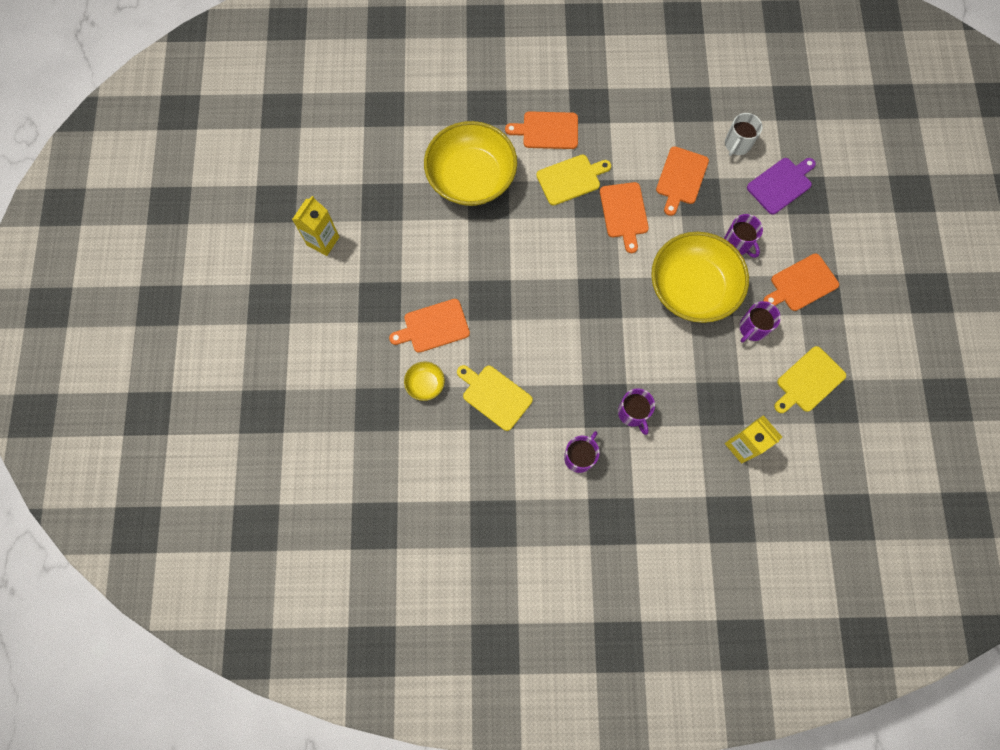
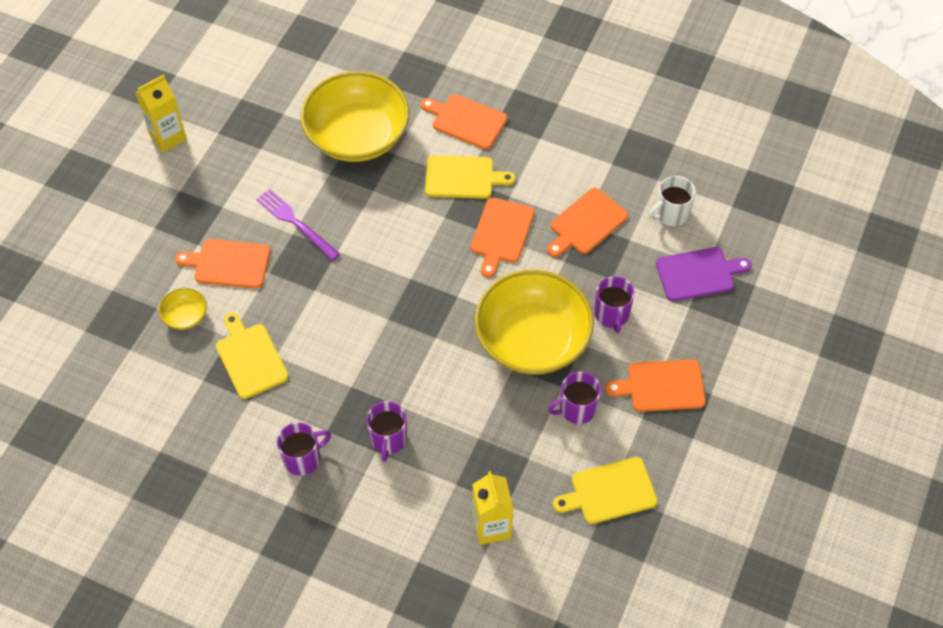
camera: 25 degrees right, 15 degrees down
(465, 271) = (295, 223): none -> purple fork

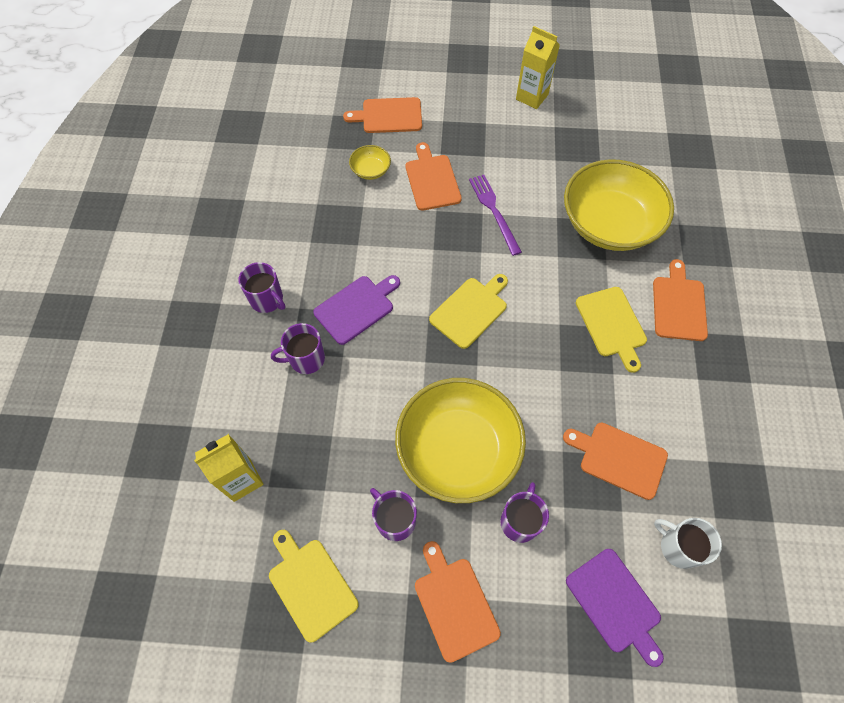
camera: 70 degrees right, 5 degrees up
(250, 358) = (349, 227): yellow cutting board -> yellow cutting board (470, 310)
(295, 223) = (494, 211): purple fork -> purple fork turned 45 degrees counterclockwise
(351, 378) = (356, 308): none -> purple cutting board
(501, 233) = (566, 380): orange cutting board -> orange cutting board (389, 116)
(611, 315) = (520, 521): purple mug -> purple mug turned 135 degrees clockwise

